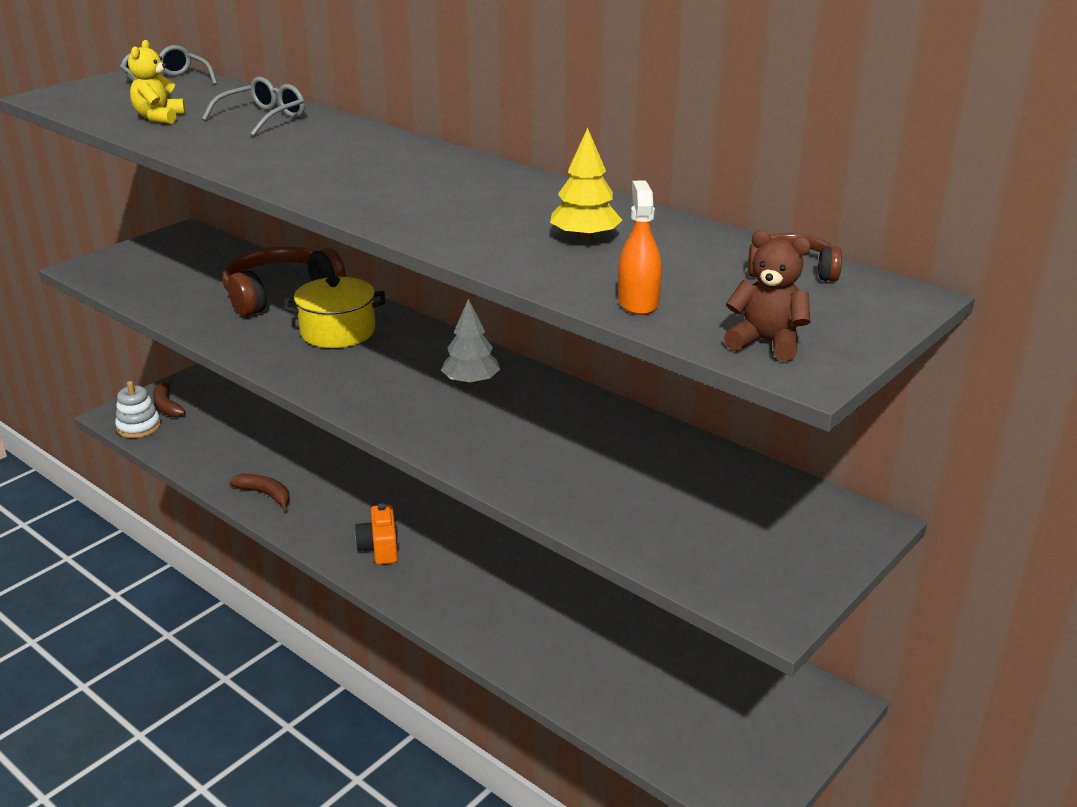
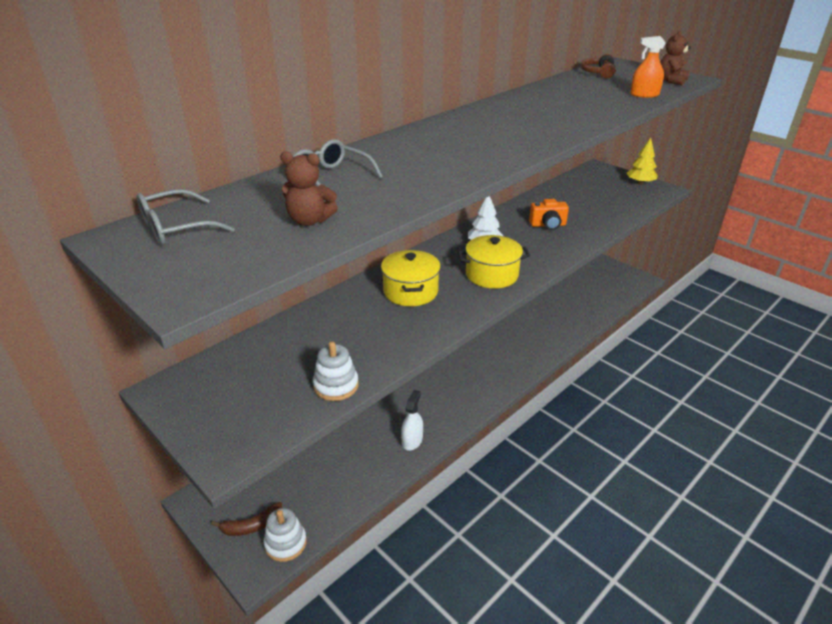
camera: 85 degrees left, 5 degrees up
(159, 118) = (309, 221): yellow teddy bear -> brown teddy bear
(162, 303) = (336, 385): none -> white stacking toy
(265, 494) = (412, 440): brown banana -> white spray bottle
(280, 294) = (337, 321): brown headphones -> none
(377, 387) = (492, 275): none -> yellow pot
(379, 548) = (478, 381): orange camera -> orange camera (548, 225)
(585, 238) = (572, 99): yellow tree -> yellow tree (640, 183)

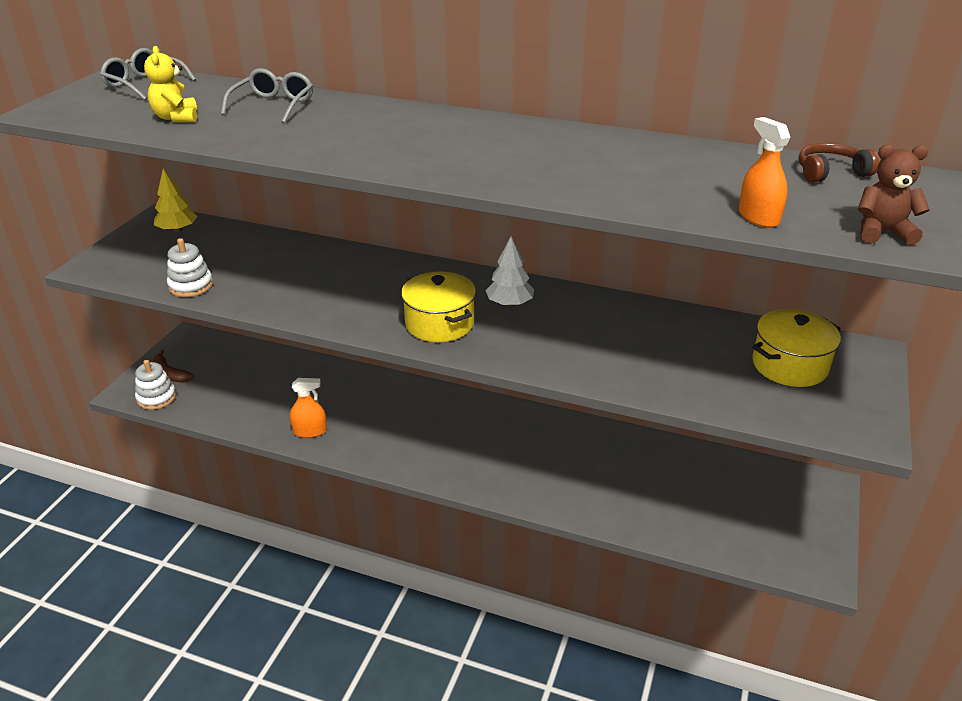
camera: 65 degrees right, 0 degrees up
(309, 221) = (176, 118): brown teddy bear -> yellow teddy bear
(410, 291) = (367, 282): yellow pot -> yellow pot (789, 365)
(412, 440) = (310, 431): white spray bottle -> orange spray bottle
(548, 225) = (608, 340): orange camera -> none
(640, 183) = (863, 405): yellow tree -> yellow tree (177, 230)

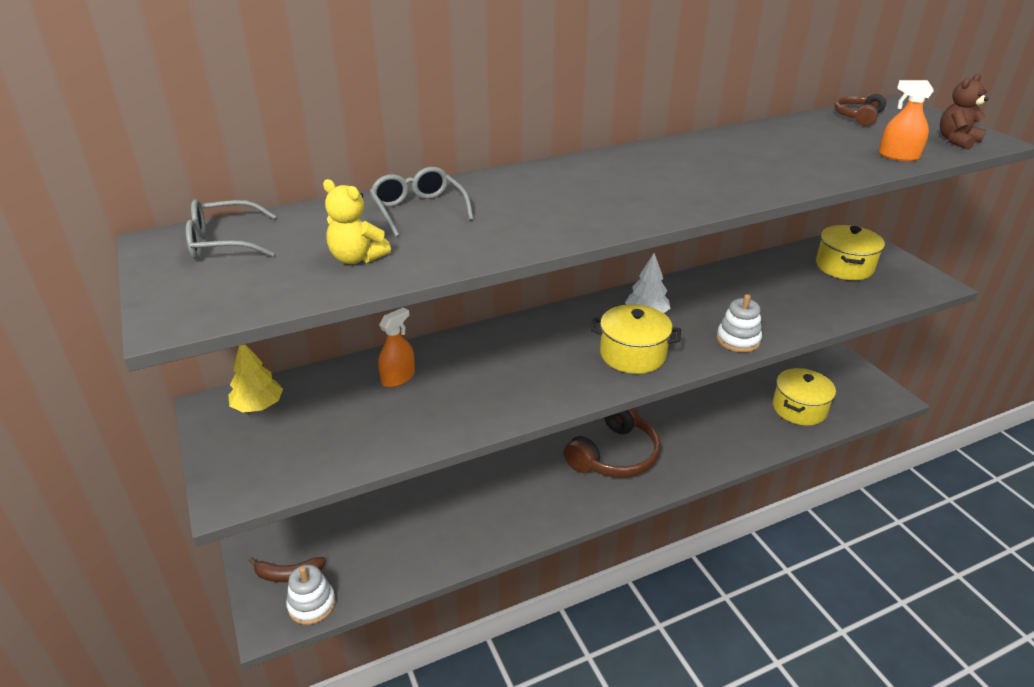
camera: 45 degrees left, 0 degrees up
(191, 286) = (380, 446): white stacking toy -> white stacking toy (738, 340)
(310, 431) = (498, 529): orange spray bottle -> orange spray bottle (398, 377)
(465, 439) = (614, 455): none -> brown headphones
(693, 514) = (799, 408): none -> yellow pot

